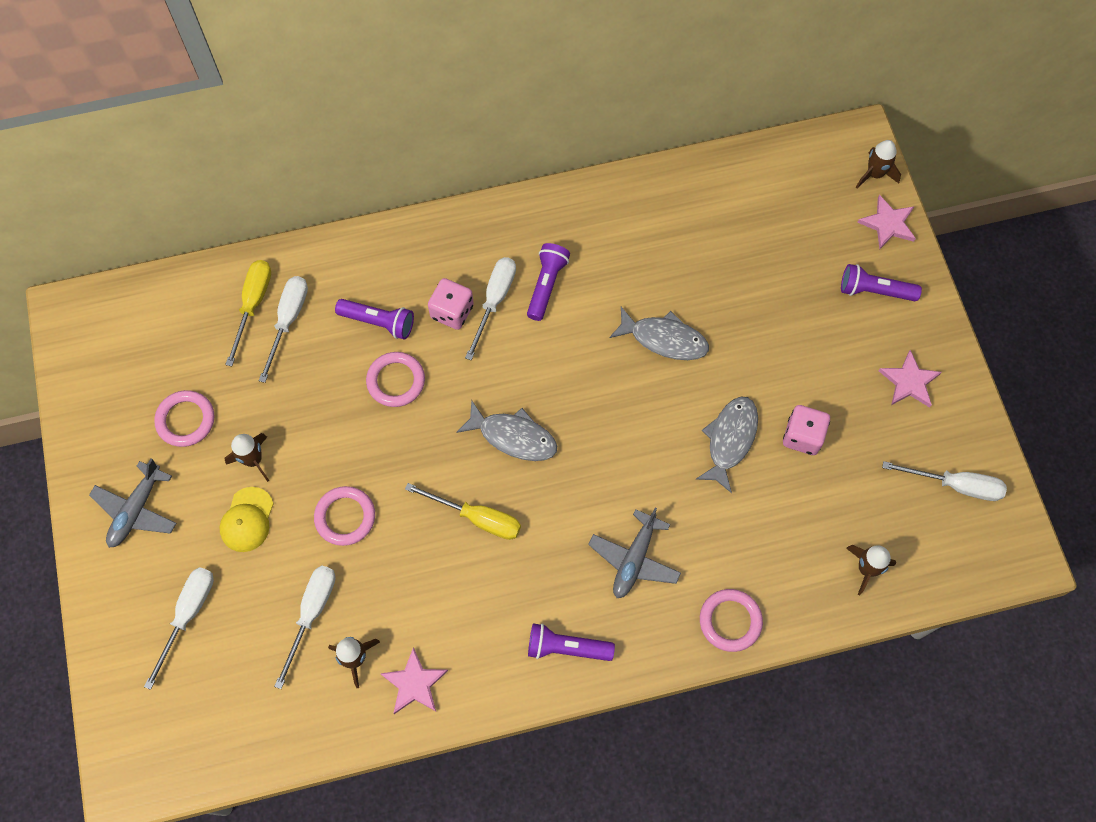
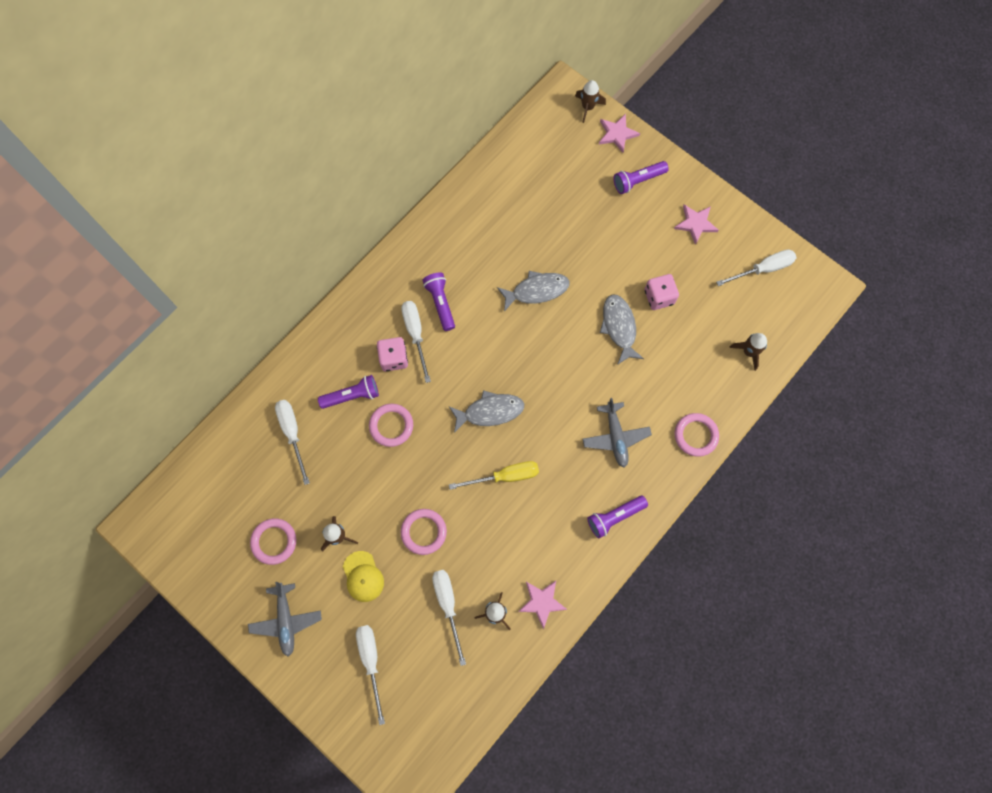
camera: 35 degrees left, 5 degrees up
(253, 305) = (261, 438): yellow screwdriver -> none

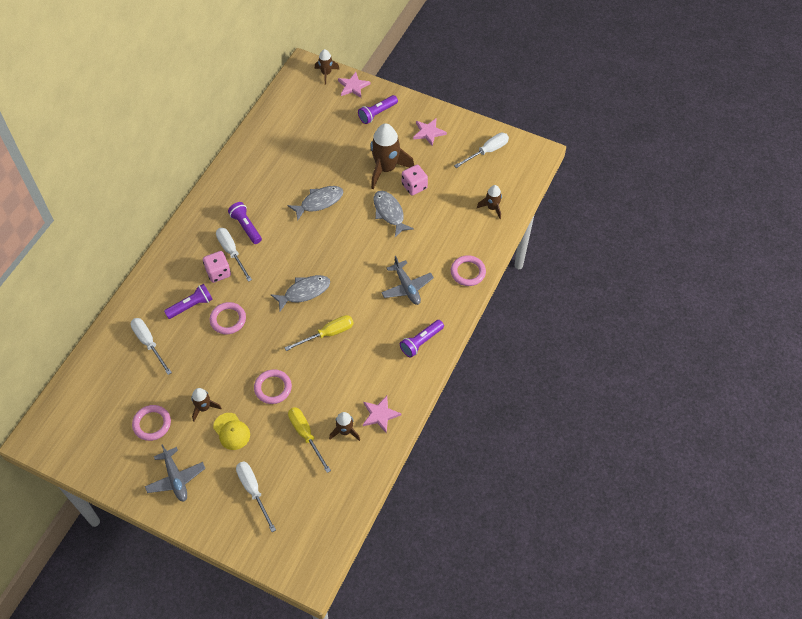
camera: 15 degrees left, 15 degrees down
(448, 605) = (306, 435): white screwdriver -> yellow screwdriver
(630, 263) = (386, 169): none -> brown rocket

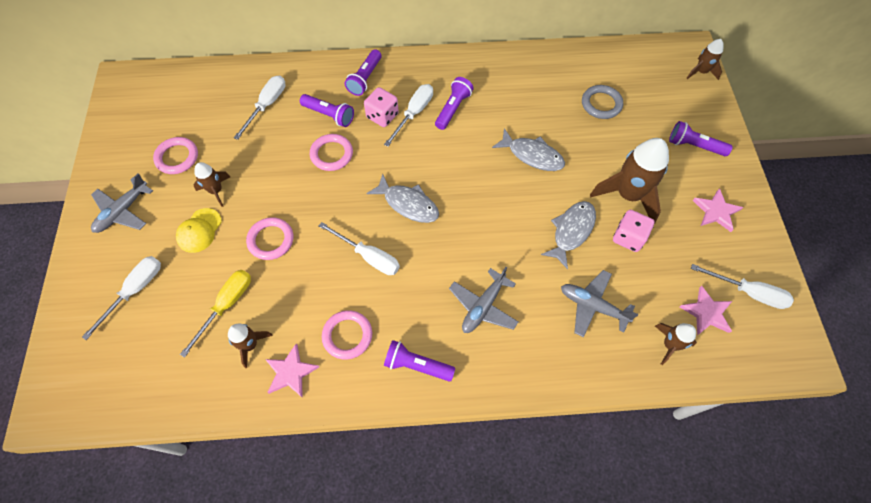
camera: 60 degrees right, 5 degrees up
(175, 267) = (365, 78): none -> purple flashlight
(309, 141) = (601, 104): none -> grey ring
(327, 334) = (368, 256): yellow screwdriver -> white screwdriver
(353, 86) = (708, 104): pink star -> pink star (706, 313)
(445, 231) = (593, 306): none -> grey plane
(468, 272) = (552, 367): pink ring -> pink ring (347, 335)

